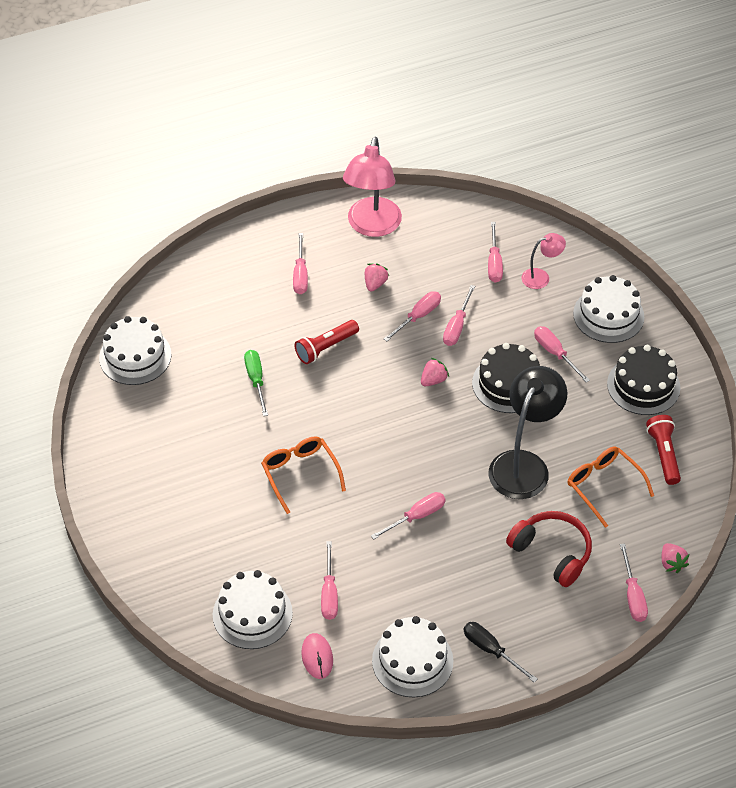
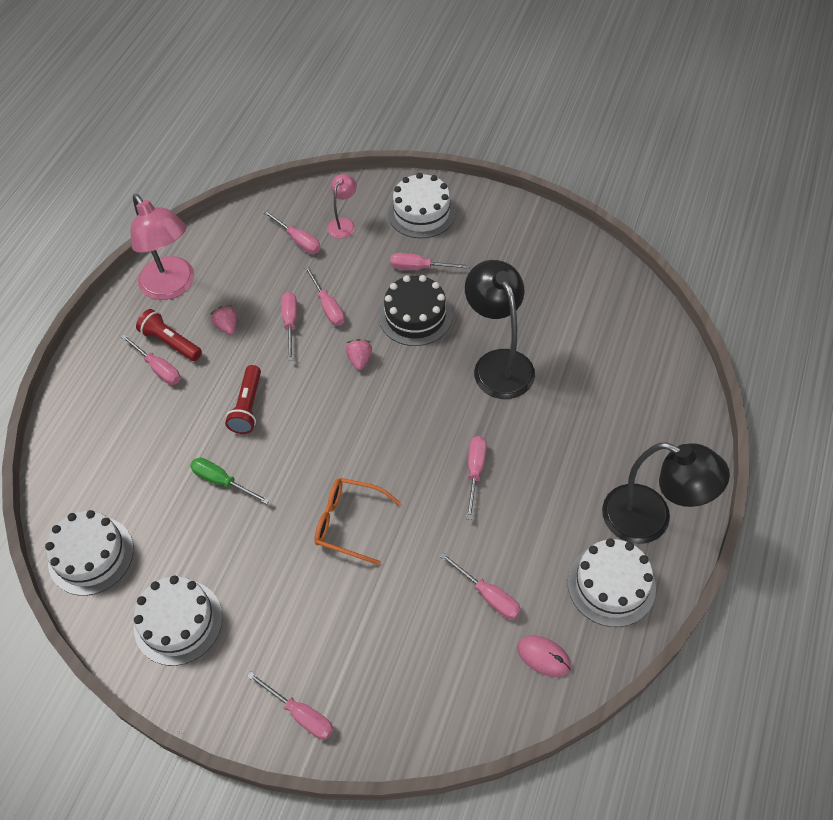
camera: 45 degrees left, 5 degrees up
(252, 614) = (452, 675): white cake -> white cake (178, 622)
(491, 650) = (650, 520): black screwdriver -> black lamp
(552, 552) = (596, 407): red headphones -> none
(603, 486) = (568, 330): orange glasses -> none
(633, 595) = (682, 387): pink screwdriver -> pink screwdriver (300, 714)
(643, 385) = (504, 240): black cake -> none
(663, 455) = (576, 275): red flashlight -> red flashlight (171, 342)
(671, 563) = (675, 342): pink strawberry -> none

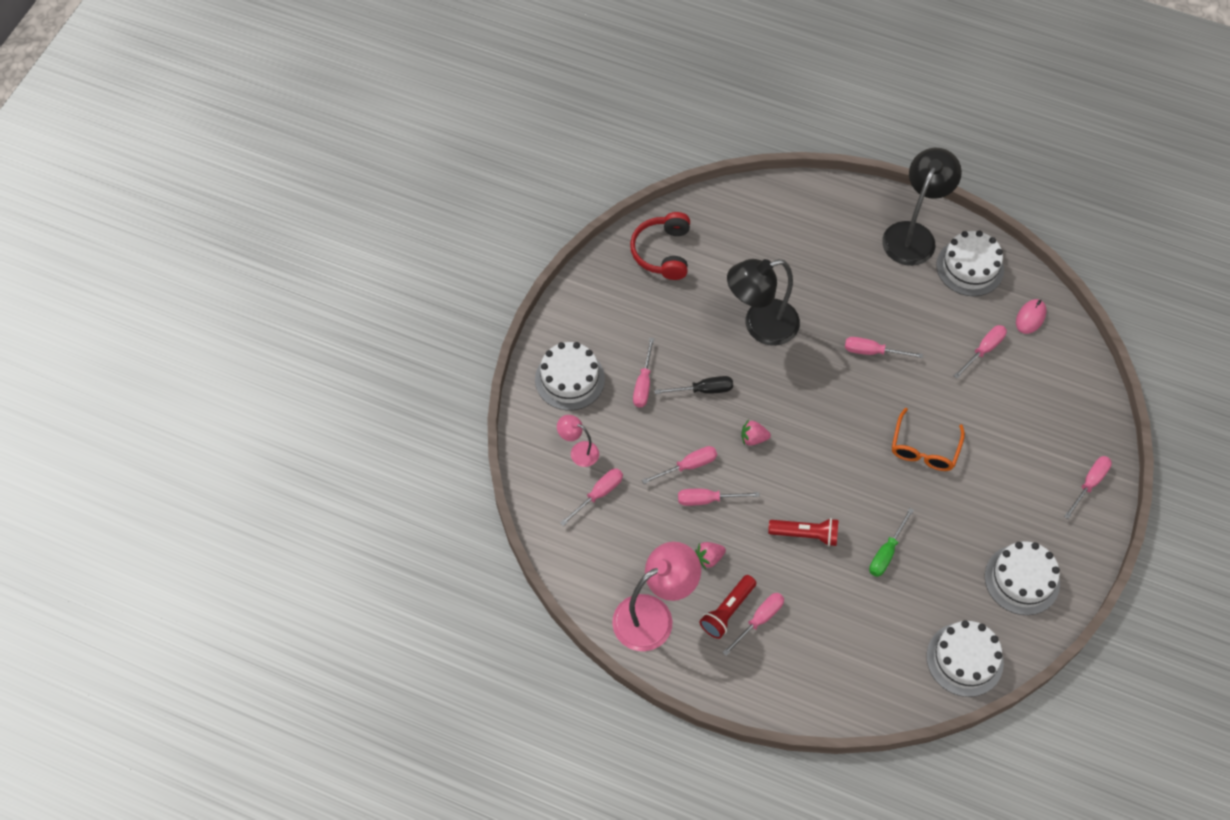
camera: 90 degrees left, 5 degrees up
(415, 316) = (703, 390): black cake -> black screwdriver
(581, 276) = (662, 252): none -> red headphones

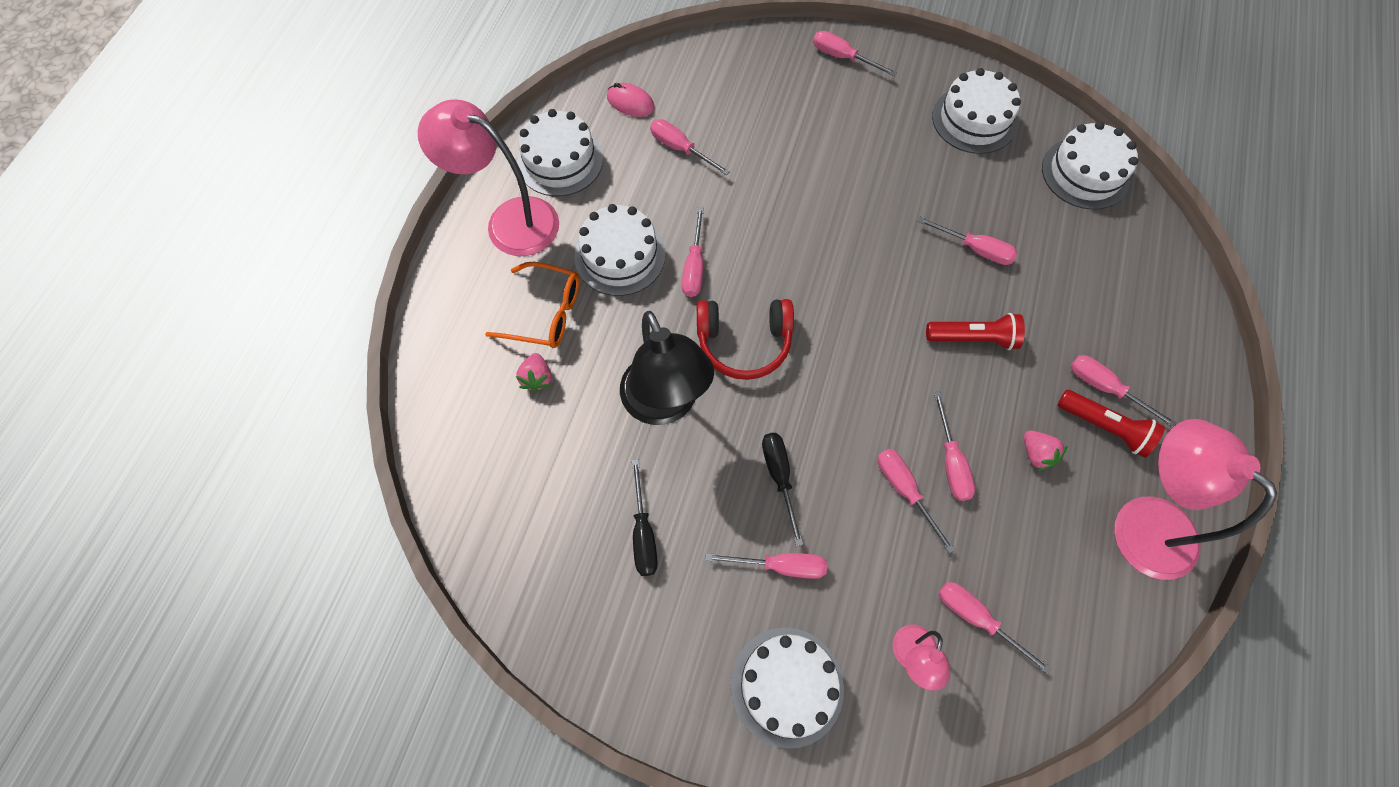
camera: 95 degrees left, 5 degrees up
(662, 252) = (541, 554): red headphones -> red headphones (744, 343)
(671, 308) = (643, 533): none -> black screwdriver
(753, 438) = (846, 406): pink strawberry -> pink strawberry (537, 378)
(805, 534) = (973, 338): red flashlight -> red flashlight turned 90 degrees clockwise
(882, 304) = (620, 256): none -> white cake
(886, 552) = (975, 249): green screwdriver -> pink screwdriver
(913, 234) = (509, 221): black lamp -> pink lamp
(924, 449) = (826, 210): orange glasses -> orange glasses (545, 313)

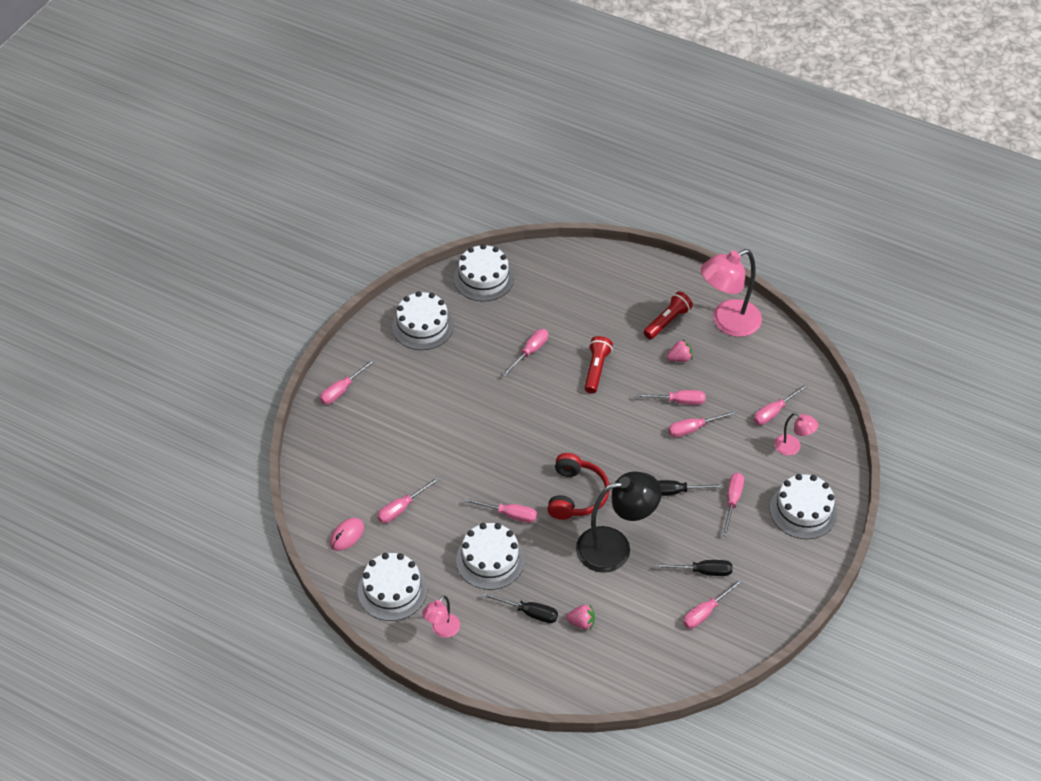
camera: 80 degrees left, 15 degrees down
(509, 221) = (442, 630): pink lamp -> pink lamp, size x0.50
(545, 313) = (529, 612): orange glasses -> black screwdriver
(1105, 388) = (642, 314): pink screwdriver -> pink screwdriver (705, 612)

